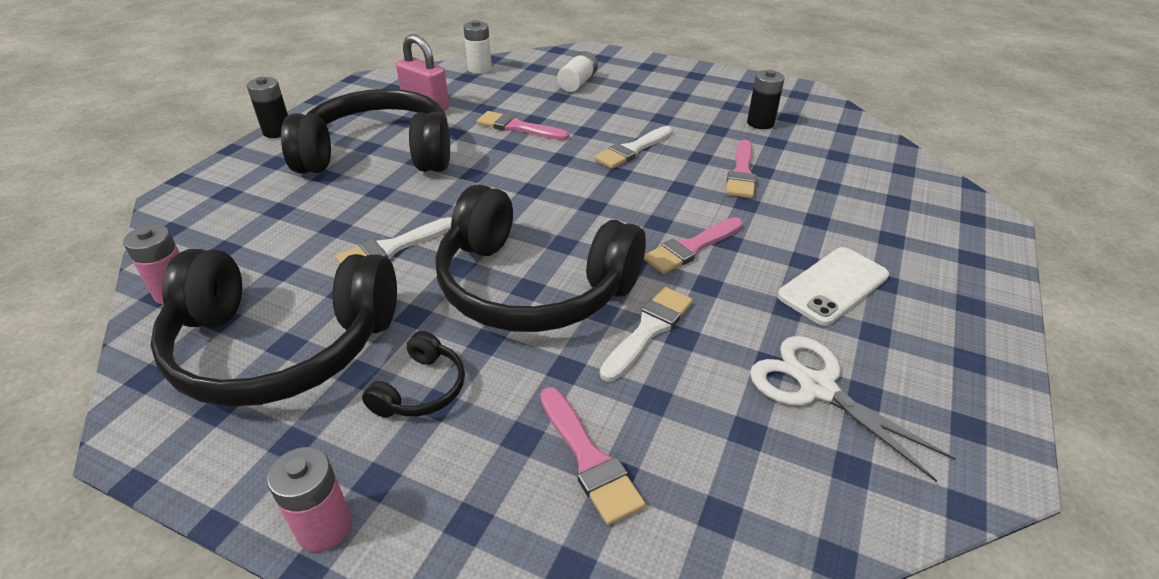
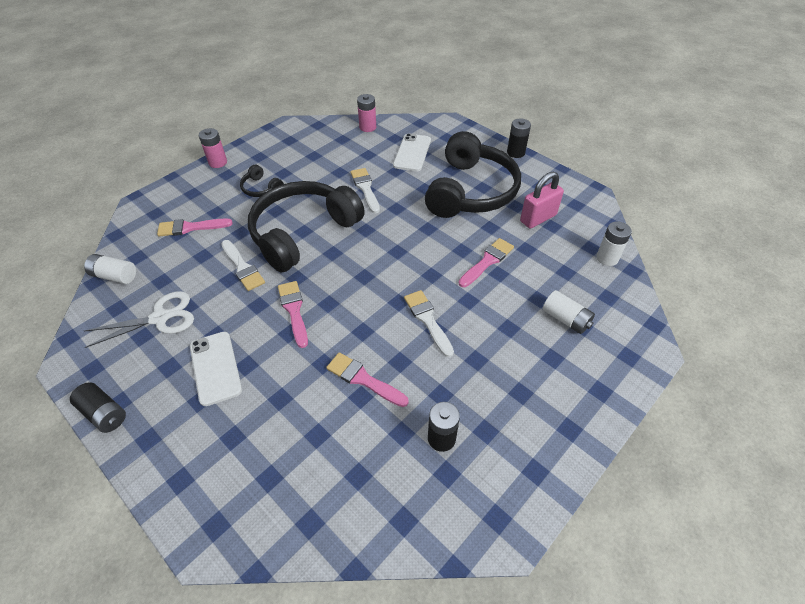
camera: 110 degrees right, 10 degrees up
(277, 220) = (412, 153): none -> white phone
(281, 346) = (313, 154): black headphones -> none
(793, 525) = (114, 276): none -> white battery
(997, 366) = (104, 413): none -> black battery

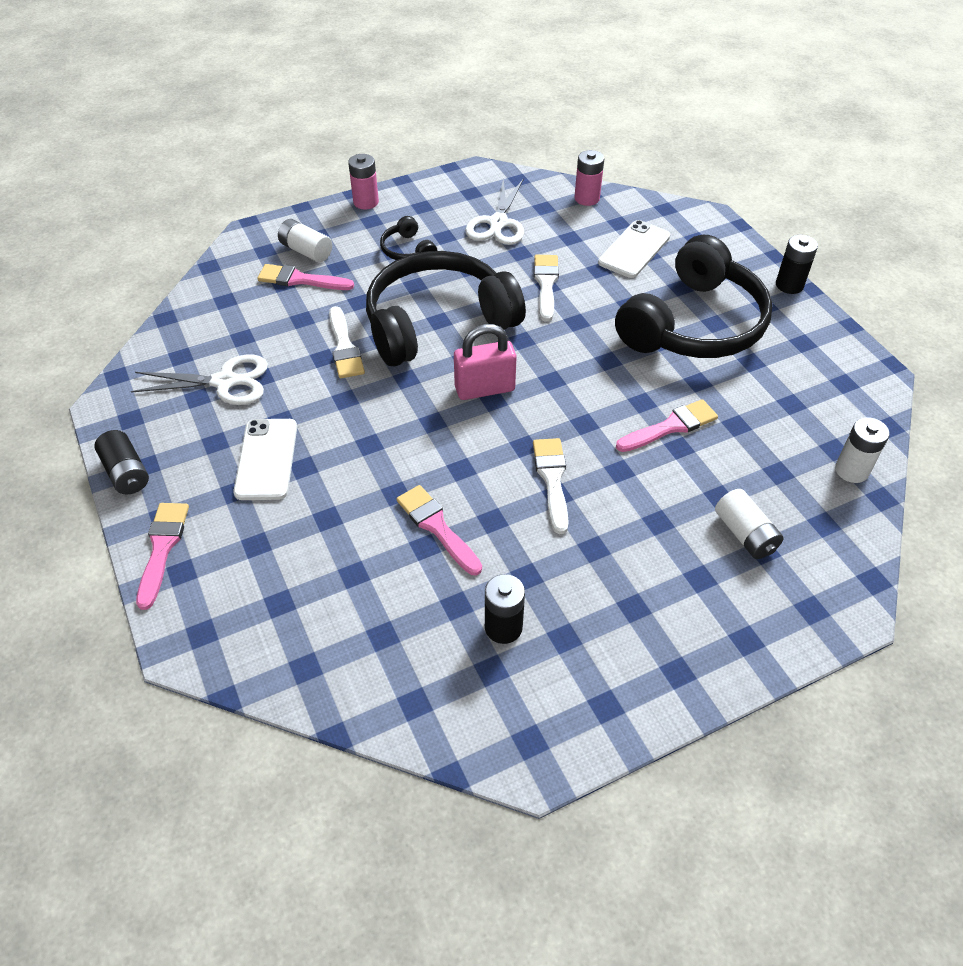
camera: 20 degrees right, 0 degrees up
(114, 276) = (191, 317): white battery -> white battery (306, 251)
(294, 310) = (386, 418): pink brush -> pink brush (162, 548)
(316, 156) = (498, 223): none -> white scissors
(538, 218) = (775, 387): pink padlock -> pink padlock (485, 389)

